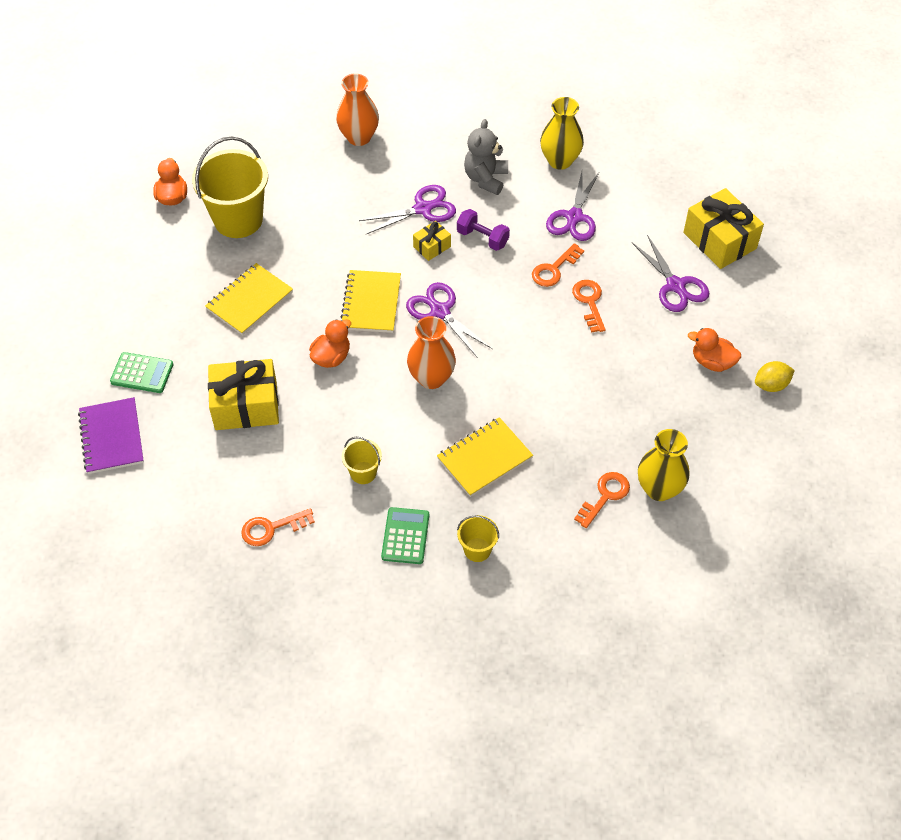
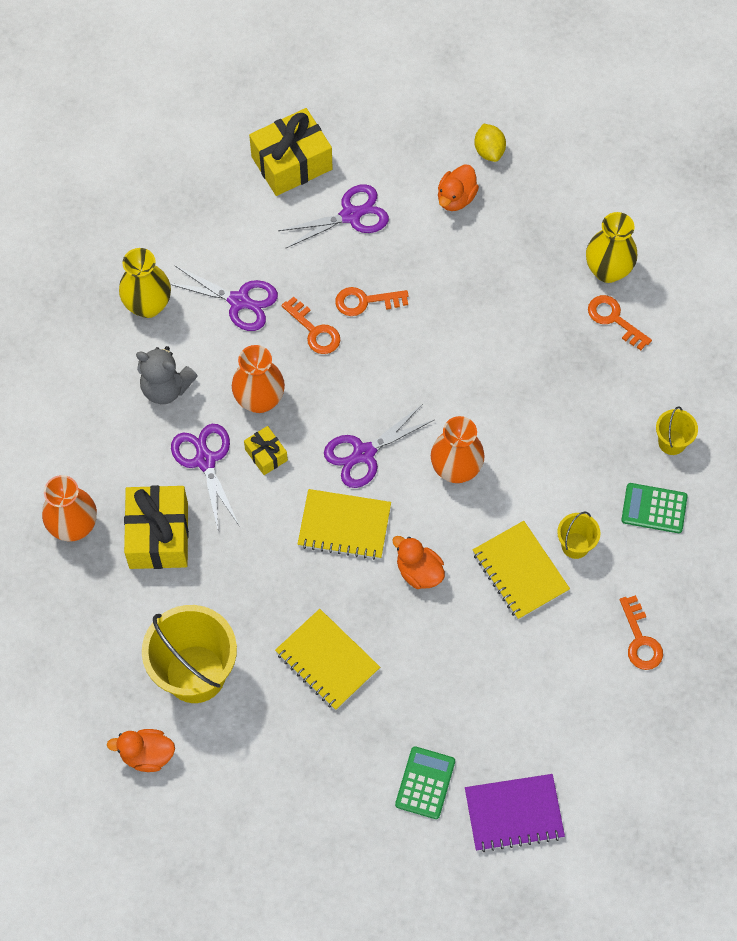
camera: 85 degrees left, 10 degrees up
(246, 406) = (480, 665): yellow gift -> yellow gift (158, 535)
(482, 238) = (259, 400): purple dumbbell -> orange vase
(484, 458) = (563, 425): yellow notebook -> yellow notebook (520, 571)

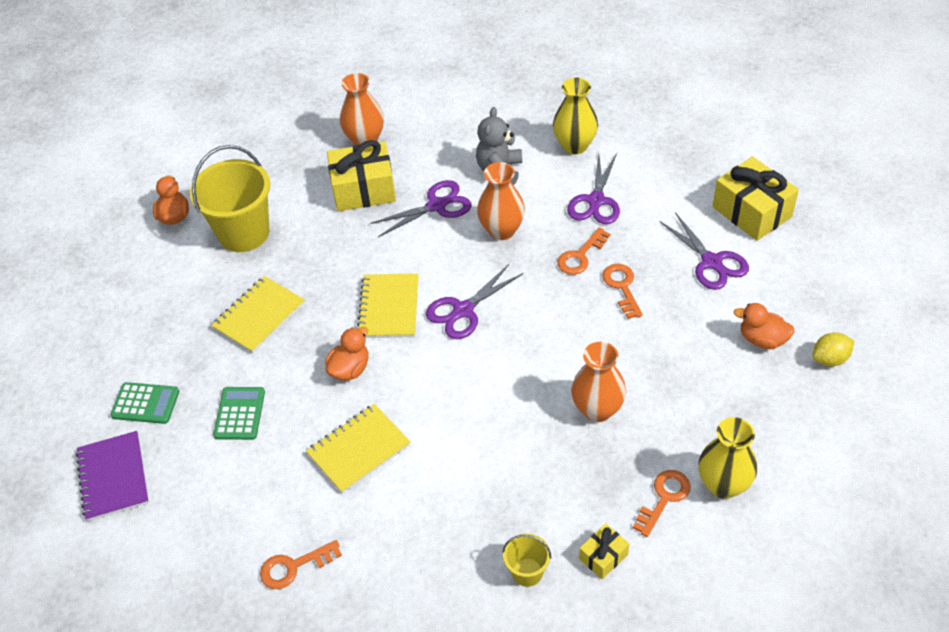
camera: 85 degrees right, 15 degrees down
(266, 455) = (449, 243): yellow gift -> yellow gift (603, 556)
(364, 453) = (463, 310): purple scissors -> purple scissors turned 90 degrees counterclockwise
(456, 469) = (460, 382): orange vase -> orange vase (597, 409)
(575, 545) = (392, 494): yellow bucket -> none
(654, 508) = (445, 563): green calculator -> green calculator (239, 413)

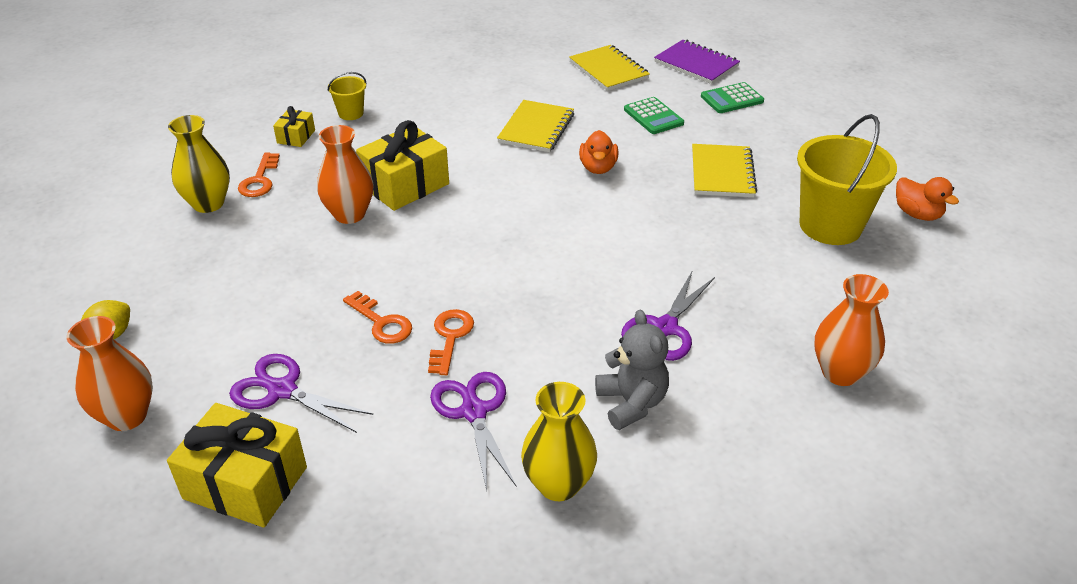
camera: 145 degrees right, 10 degrees down
(294, 567) = (520, 69): orange key -> none
(364, 189) = (767, 313): yellow gift -> yellow gift (405, 185)
(389, 307) = (612, 219): yellow notebook -> yellow notebook (608, 70)
(463, 310) = (537, 242): purple scissors -> none
(502, 230) = (564, 330): orange vase -> orange vase (127, 416)
(762, 339) = (195, 327): orange duck -> none

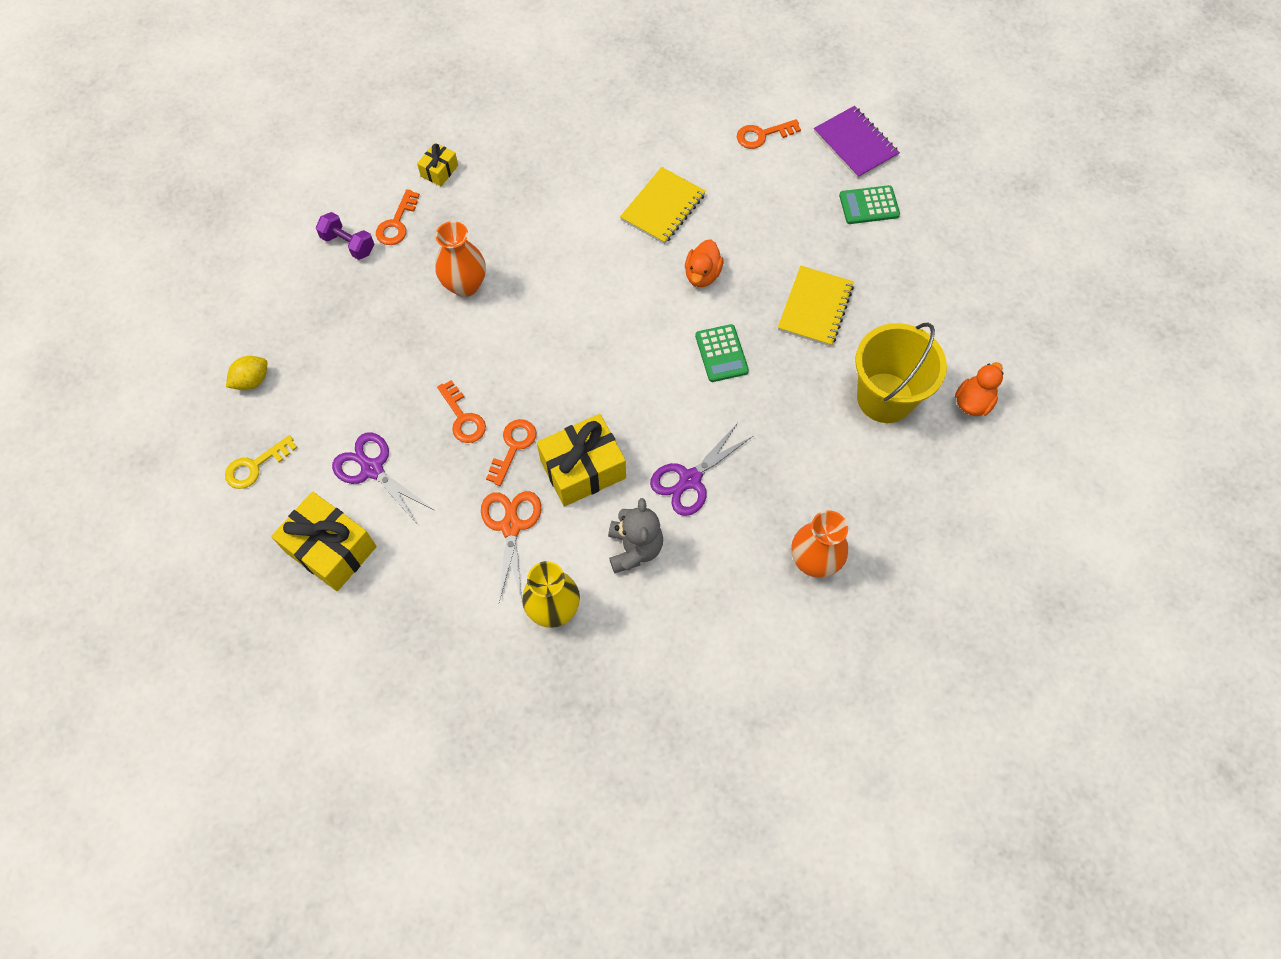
camera: 15 degrees right, 25 degrees up
(127, 416) = (255, 466): orange vase -> yellow key
(208, 203) = (348, 244): yellow vase -> purple dumbbell
(351, 113) = (496, 148): yellow bucket -> none
(405, 185) = (522, 258): yellow gift -> yellow gift (583, 469)
(474, 412) = (511, 526): purple scissors -> orange scissors
(608, 70) = (762, 135): yellow notebook -> orange key
(653, 116) = (781, 215): green calculator -> green calculator (721, 353)
(917, 214) = (973, 402): orange duck -> orange duck turned 120 degrees counterclockwise

